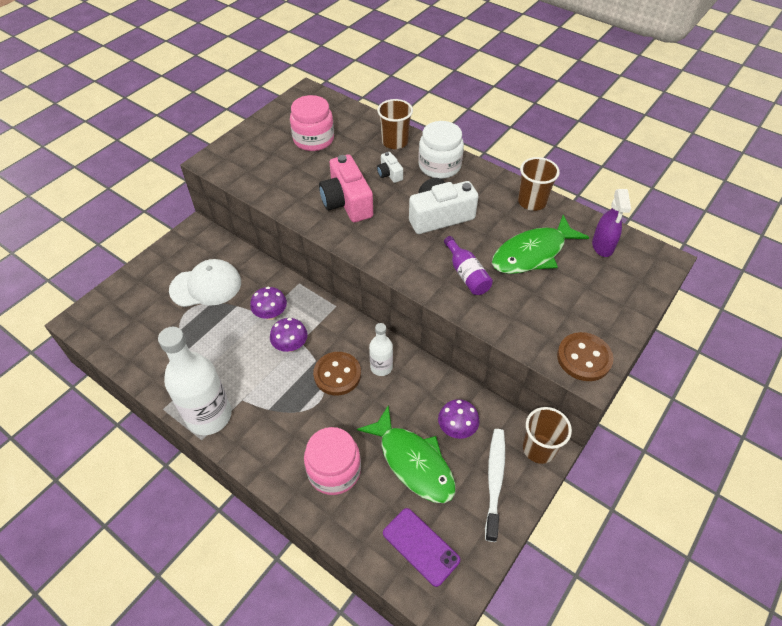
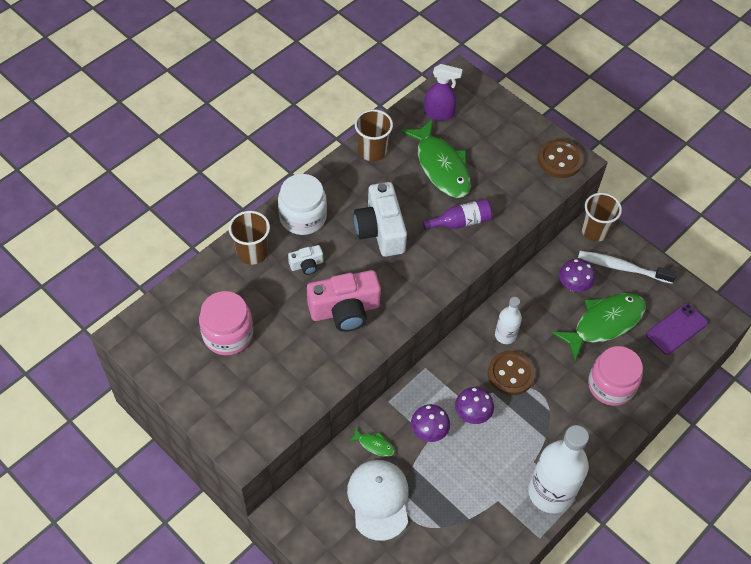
camera: 85 degrees left, 5 degrees up
(256, 278) = (374, 445): none -> green fish

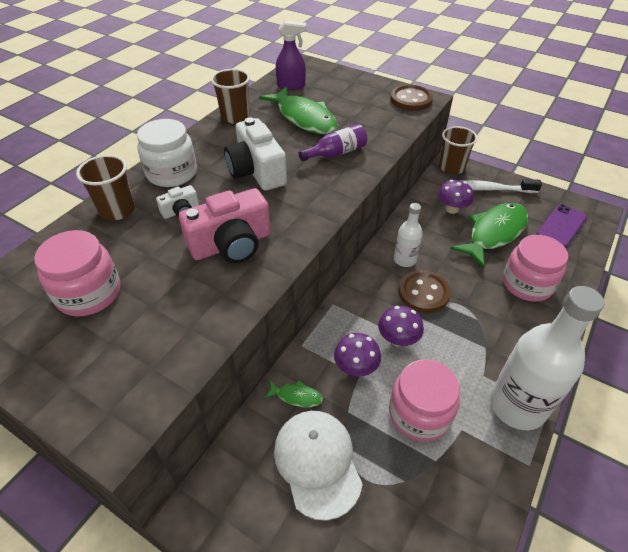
camera: 10 degrees left, 10 degrees down
(468, 481) = (419, 414): none -> pink jar

